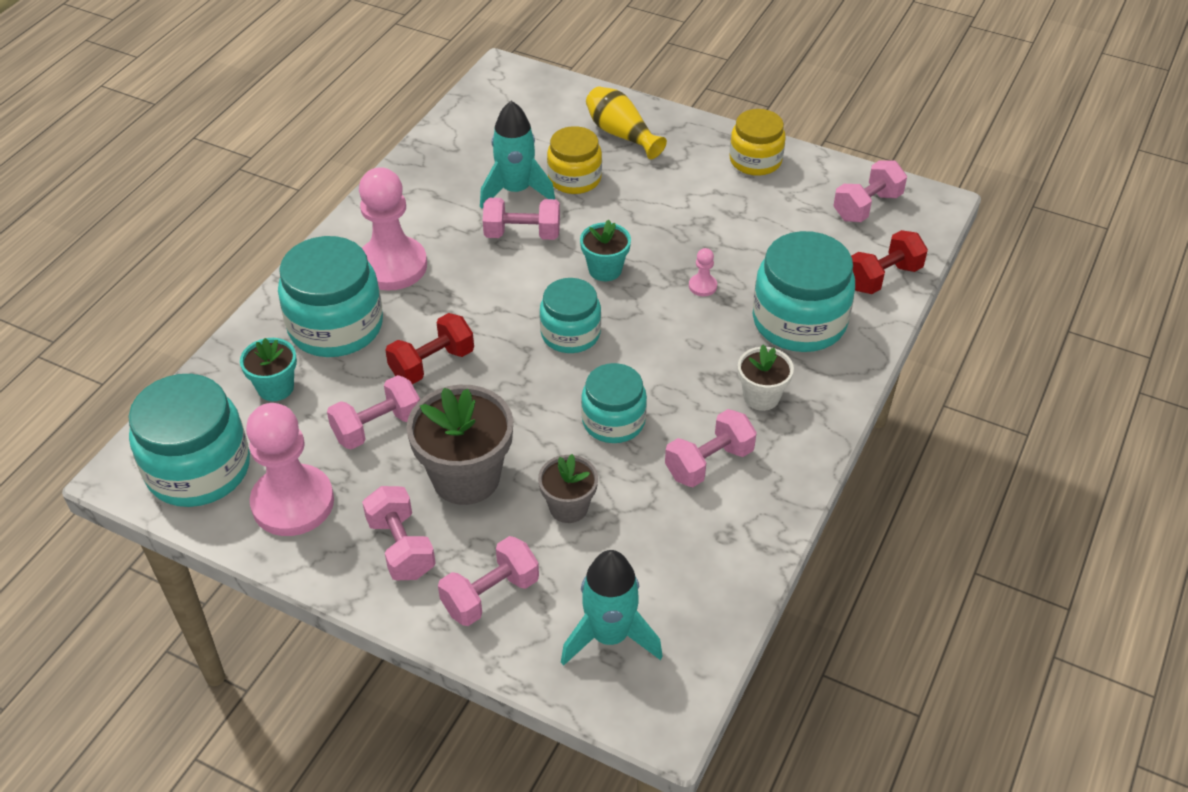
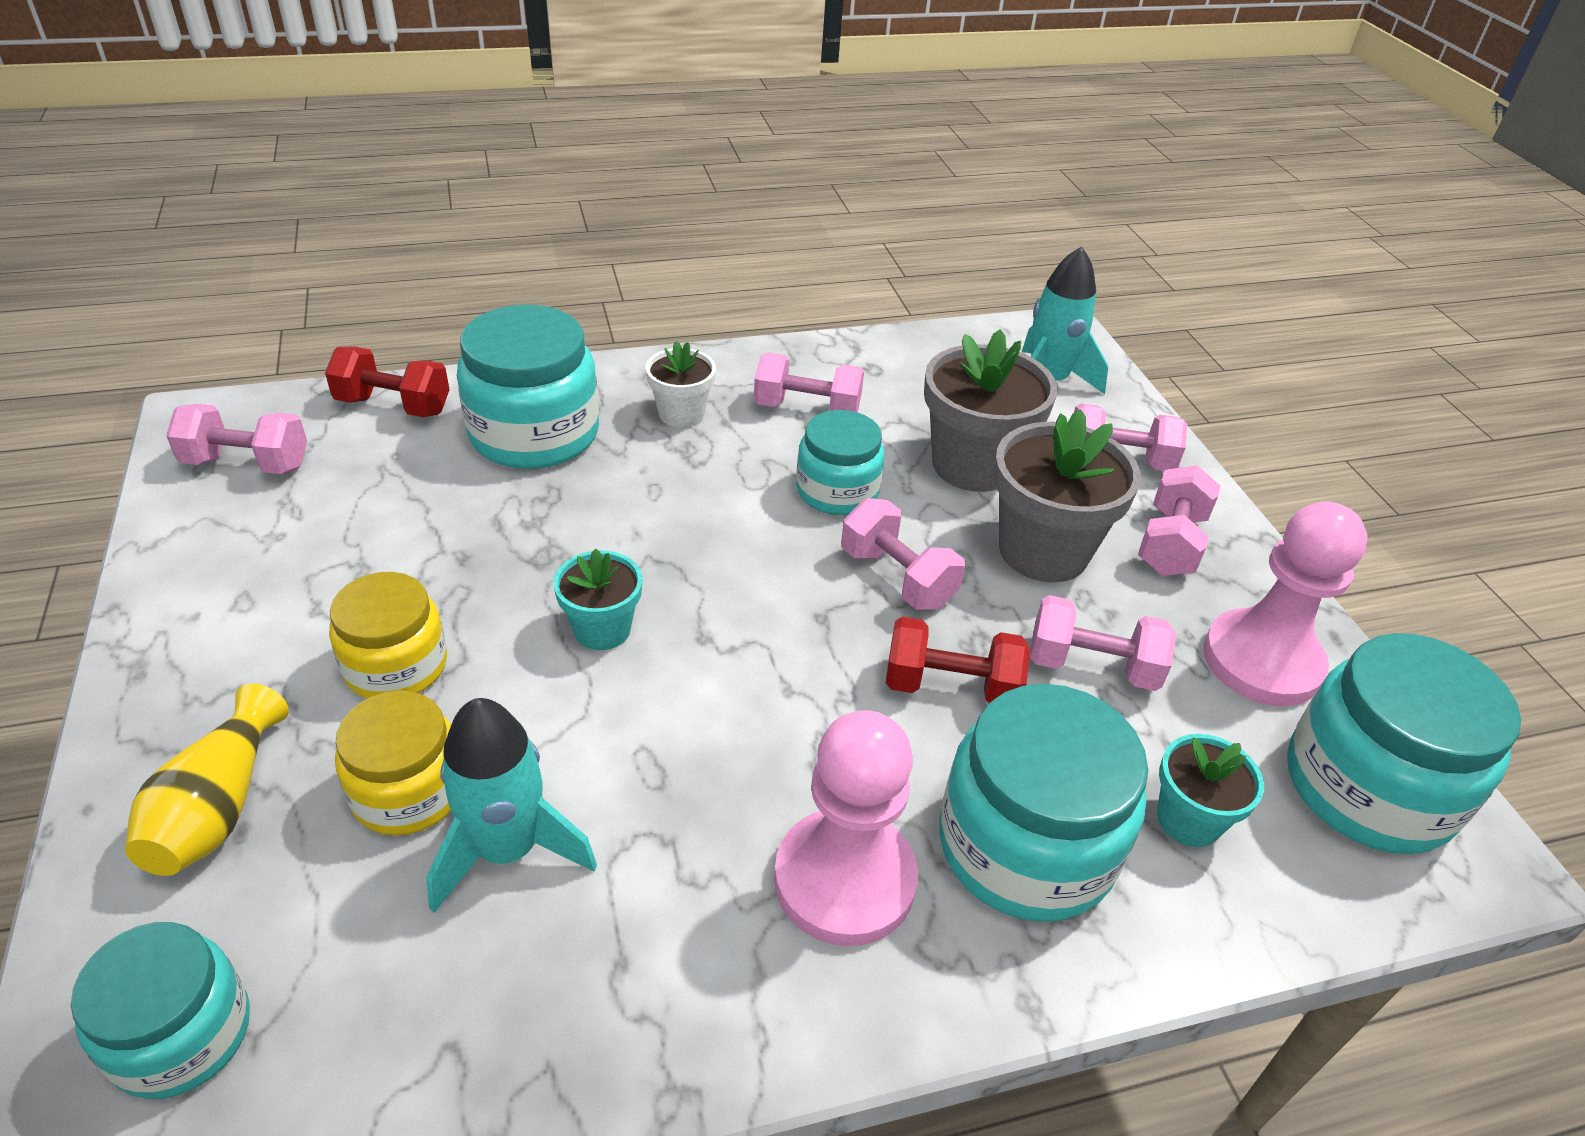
camera: 135 degrees left, 5 degrees down
(522, 234) = (611, 766): pink dumbbell -> pink dumbbell (897, 578)
(568, 507) = (973, 465): grey flower pot -> grey flower pot, size x1.77
(570, 334) = (753, 594): turquoise jar -> turquoise jar (181, 1034)
(702, 286) = (546, 528): pink pawn -> none
(755, 160) = (197, 606): yellow jar -> yellow jar (396, 666)

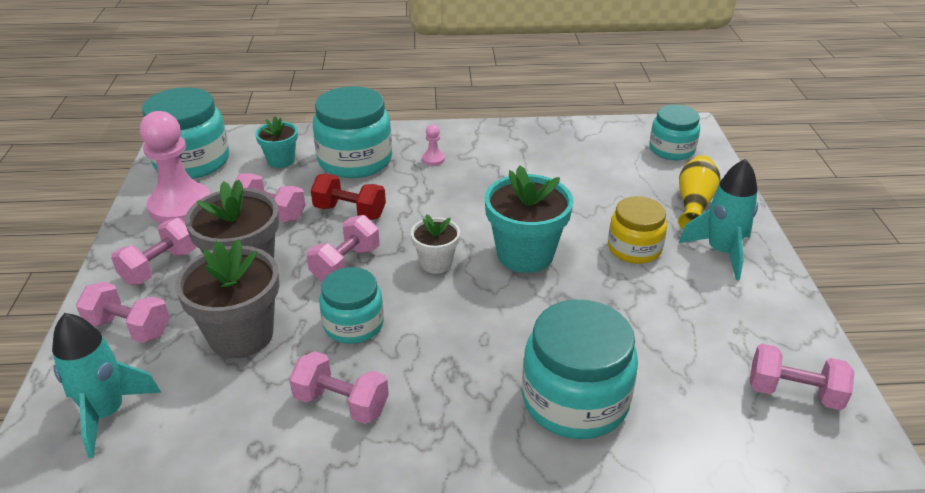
camera: 165 degrees left, 5 degrees down
(393, 406) = (702, 445): red dumbbell -> none
(408, 791) = (613, 200): yellow jar -> none
(508, 850) = (566, 179): turquoise rocket -> turquoise rocket (721, 252)
(602, 629) = (525, 254): turquoise flower pot -> turquoise flower pot, size x1.77
(681, 414) = (450, 409): white flower pot -> white flower pot (436, 263)
(844, 880) = (433, 159): pink pawn -> pink pawn, size x0.40
(897, 578) = (346, 264): pink dumbbell -> pink dumbbell turned 60 degrees clockwise

